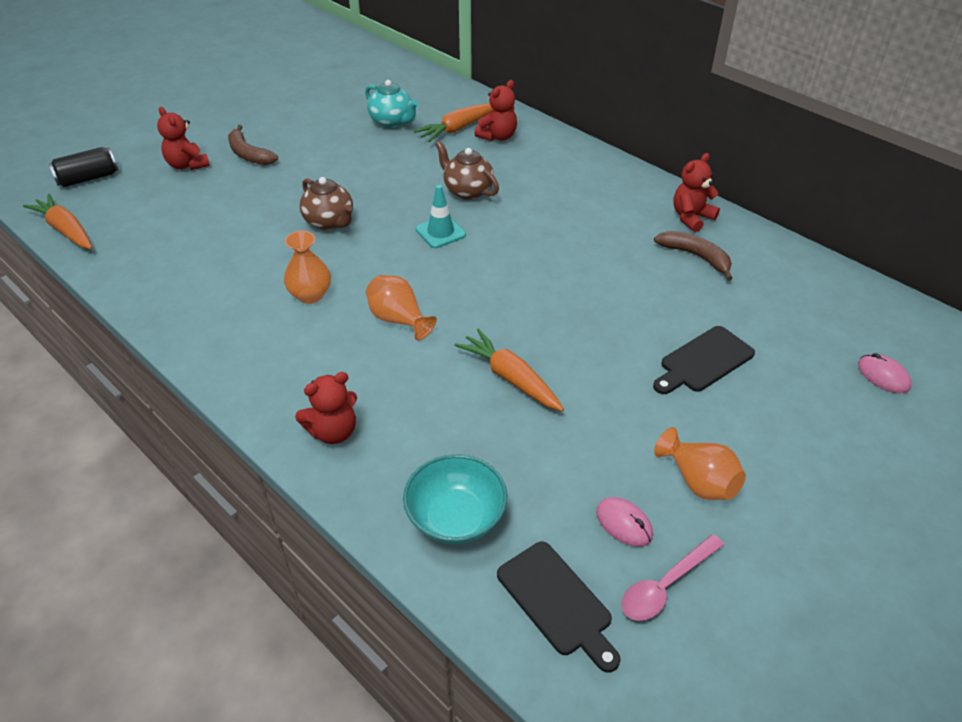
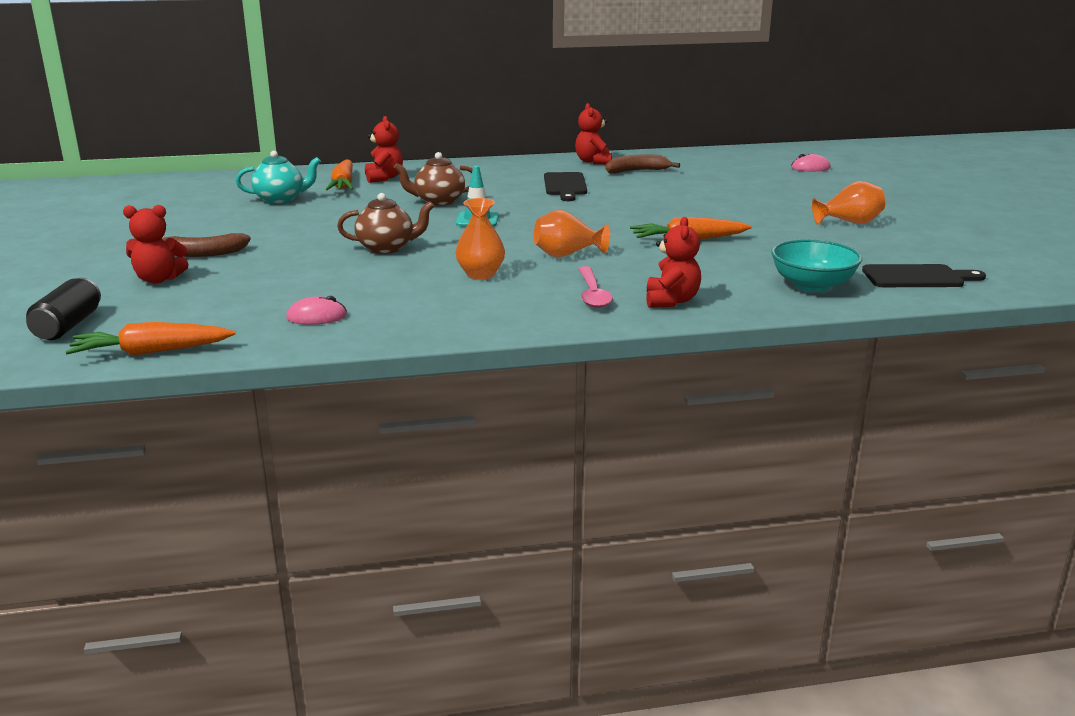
camera: 55 degrees left, 20 degrees down
(624, 524) = (866, 247): pink mouse -> pink mouse (317, 317)
(665, 585) = (927, 250): pink spoon -> pink spoon (592, 294)
(704, 361) = (743, 195): black cutting board -> black cutting board (565, 186)

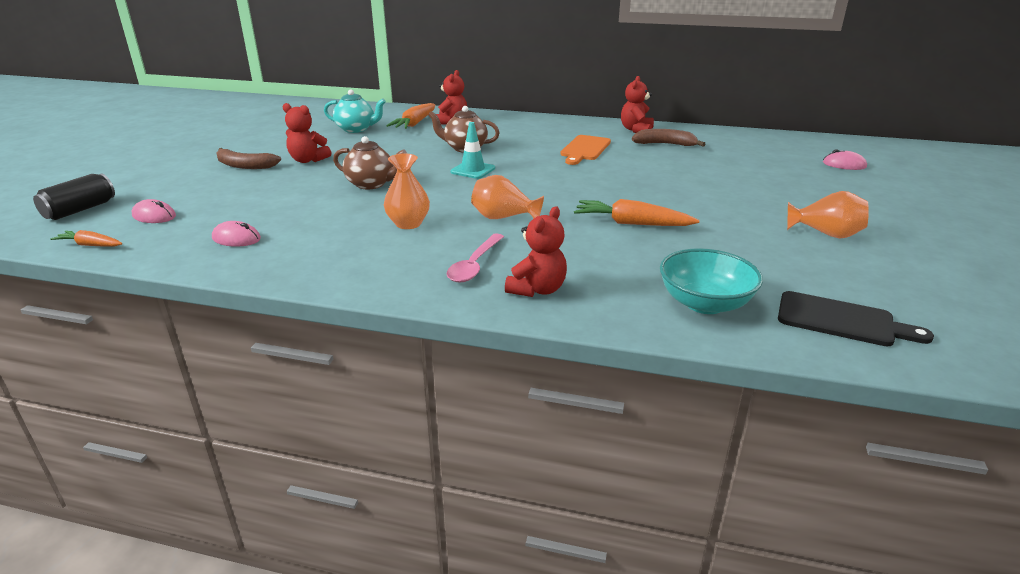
camera: 25 degrees right, 5 degrees up
(151, 352) = (90, 245): orange carrot -> orange carrot, size x0.59
(158, 279) = (187, 182): red teddy bear -> red teddy bear (308, 160)
(179, 315) = (154, 216): none -> pink mouse
(565, 186) = (584, 149): black cutting board -> orange cutting board

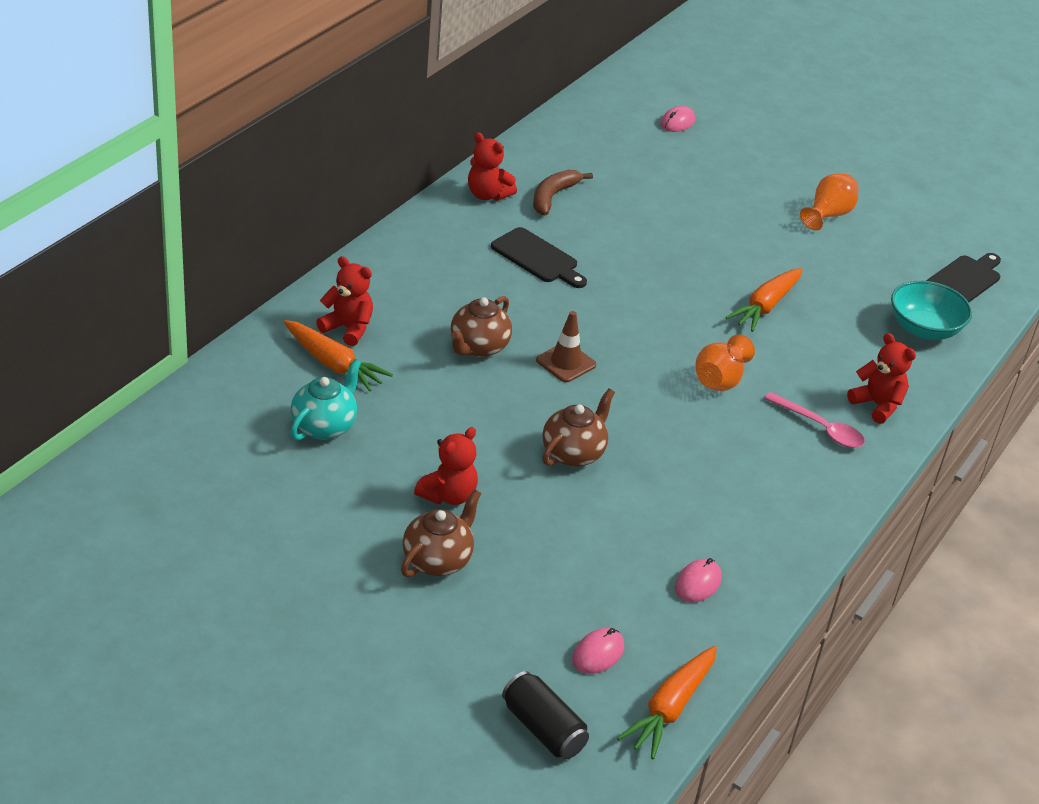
camera: 75 degrees left, 10 degrees up
(90, 245) = (670, 708): orange carrot -> orange carrot, size x1.69
(244, 166) = (438, 560): brown banana -> brown teapot
(408, 223) = (708, 448): orange vase -> none
(473, 170) = (566, 363): turquoise traffic cone -> brown traffic cone
(584, 149) = (537, 258): orange cutting board -> black cutting board

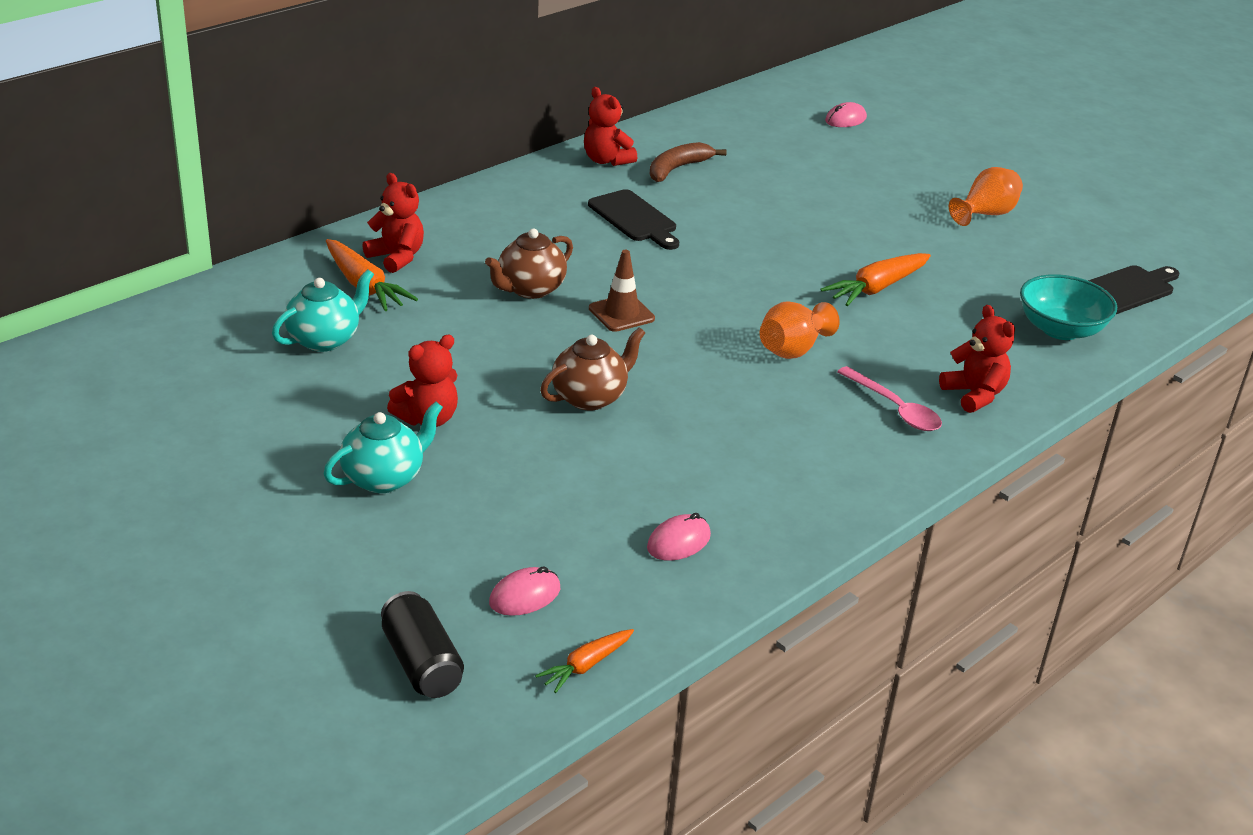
camera: 15 degrees right, 5 degrees down
(438, 560) = (384, 478): brown teapot -> turquoise teapot
(670, 708) = (586, 666): orange carrot -> orange carrot, size x0.59

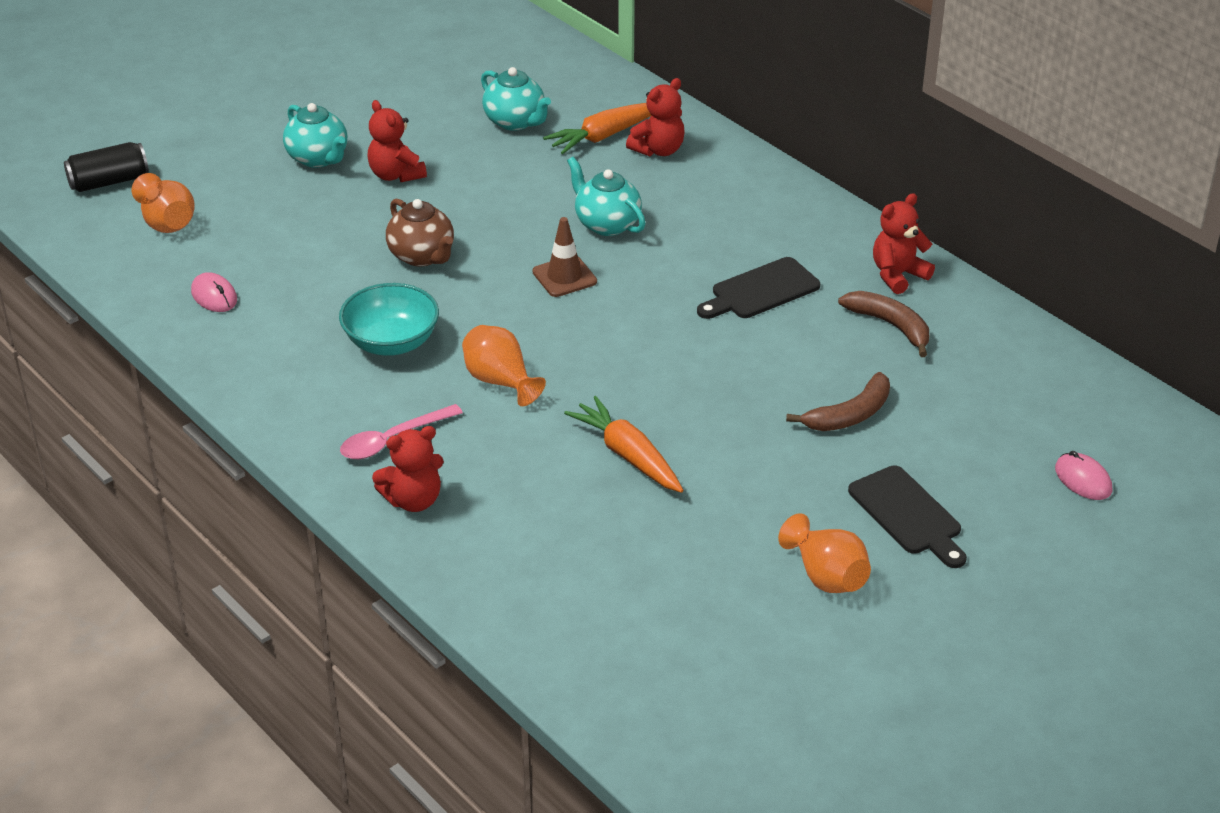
camera: 95 degrees right, 5 degrees up
(525, 596) = (167, 223): pink mouse -> orange vase
(530, 289) = (606, 224): brown teapot -> turquoise teapot
(586, 666) = (86, 249): orange carrot -> none
(797, 193) = (849, 415): none -> brown banana
(1060, 329) = (544, 594): turquoise bowl -> turquoise bowl (391, 342)
(1127, 289) = (643, 679): black cutting board -> black cutting board (908, 514)

